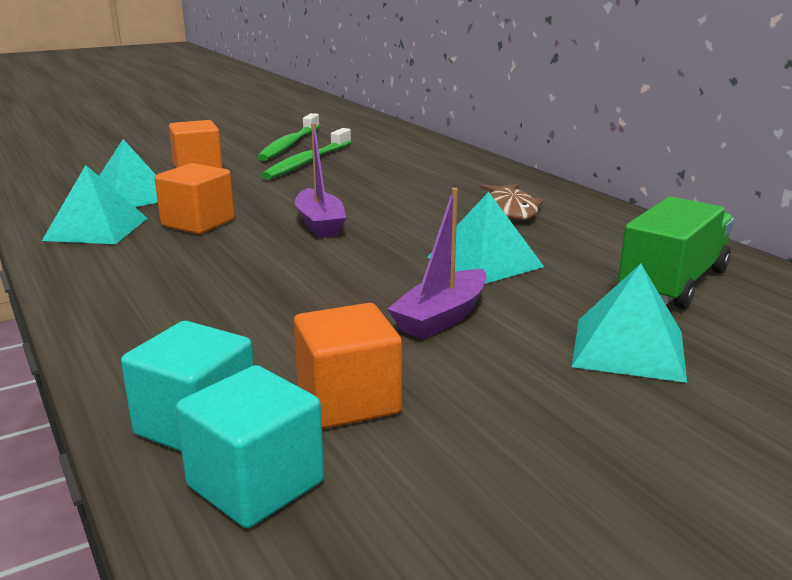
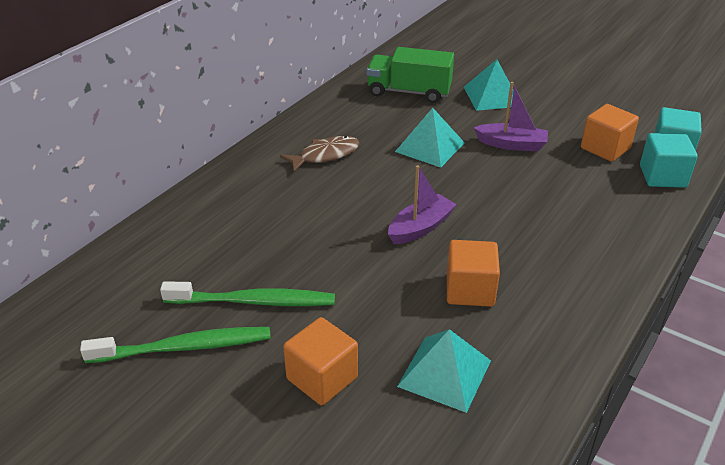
camera: 115 degrees left, 15 degrees up
(96, 229) = (530, 343): turquoise pyramid -> none

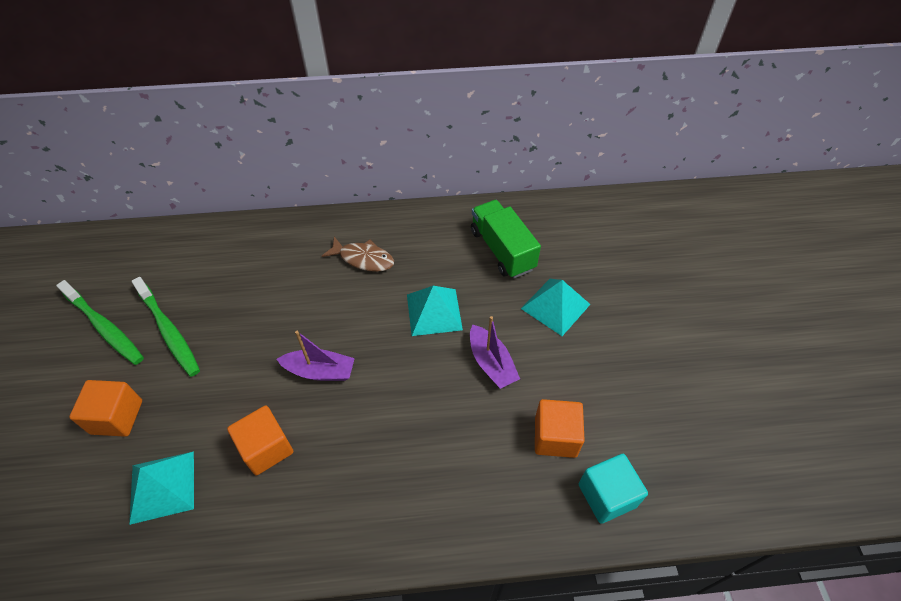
camera: 50 degrees right, 15 degrees up
(662, 176) = (552, 509): turquoise cube -> none

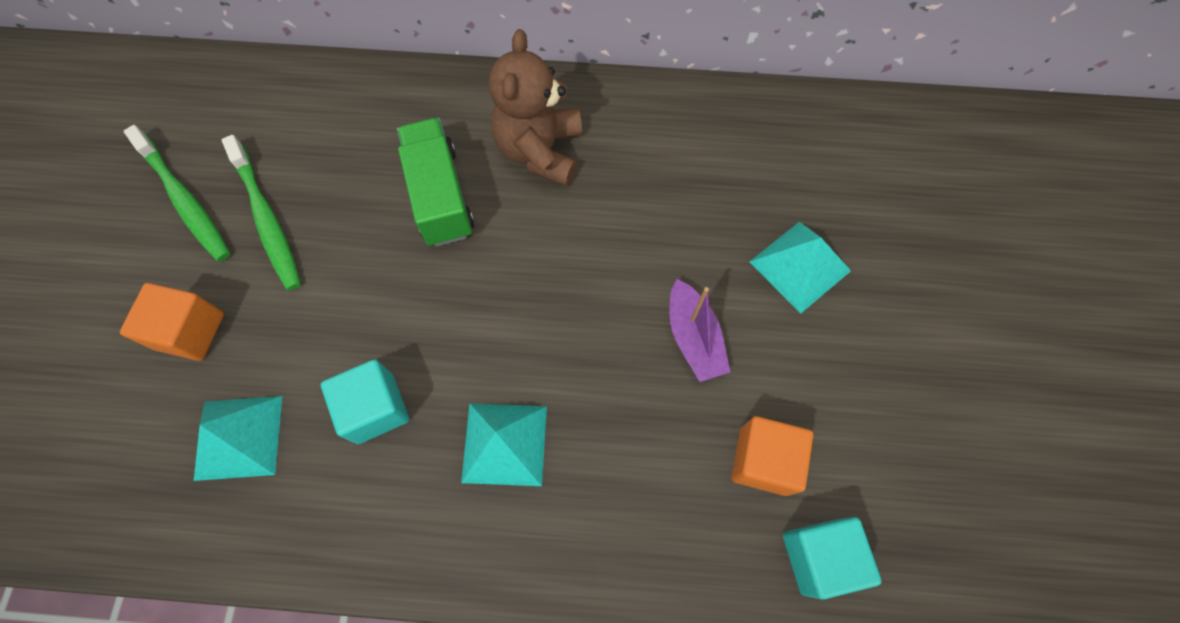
camera: 10 degrees right, 15 degrees up
(266, 448) = (375, 408): orange cube -> turquoise cube
(320, 371) = (459, 310): purple boat -> none
(363, 259) = (540, 150): brown fish -> brown teddy bear
(434, 312) = (626, 247): turquoise pyramid -> turquoise pyramid (504, 444)
(502, 250) = (739, 166): green truck -> green truck (440, 195)

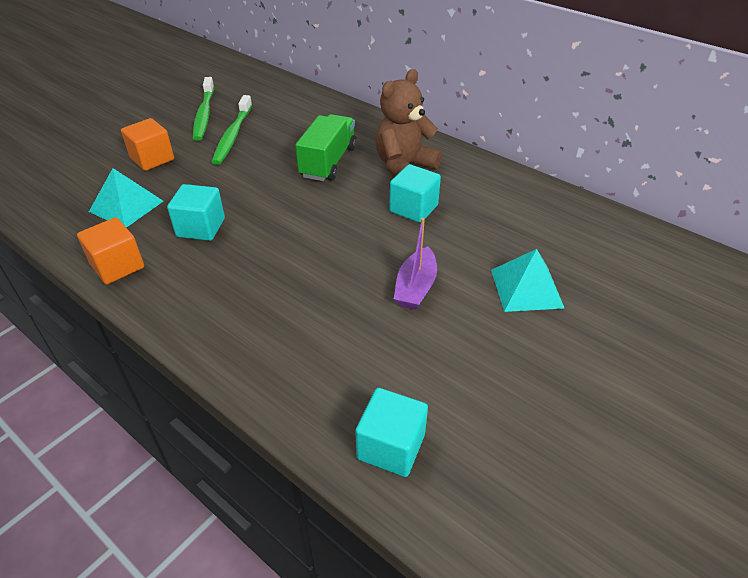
camera: 35 degrees right, 25 degrees down
(504, 444) = (250, 276): turquoise pyramid -> none
(603, 216) = (413, 208): none -> turquoise cube
(763, 460) = (402, 371): orange cube -> orange cube (117, 266)

